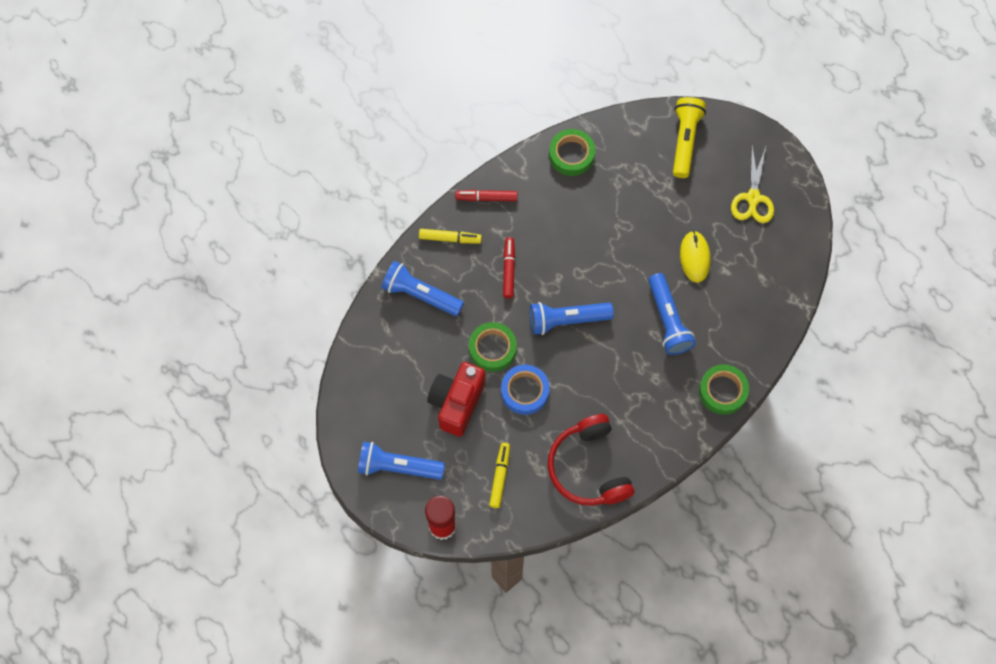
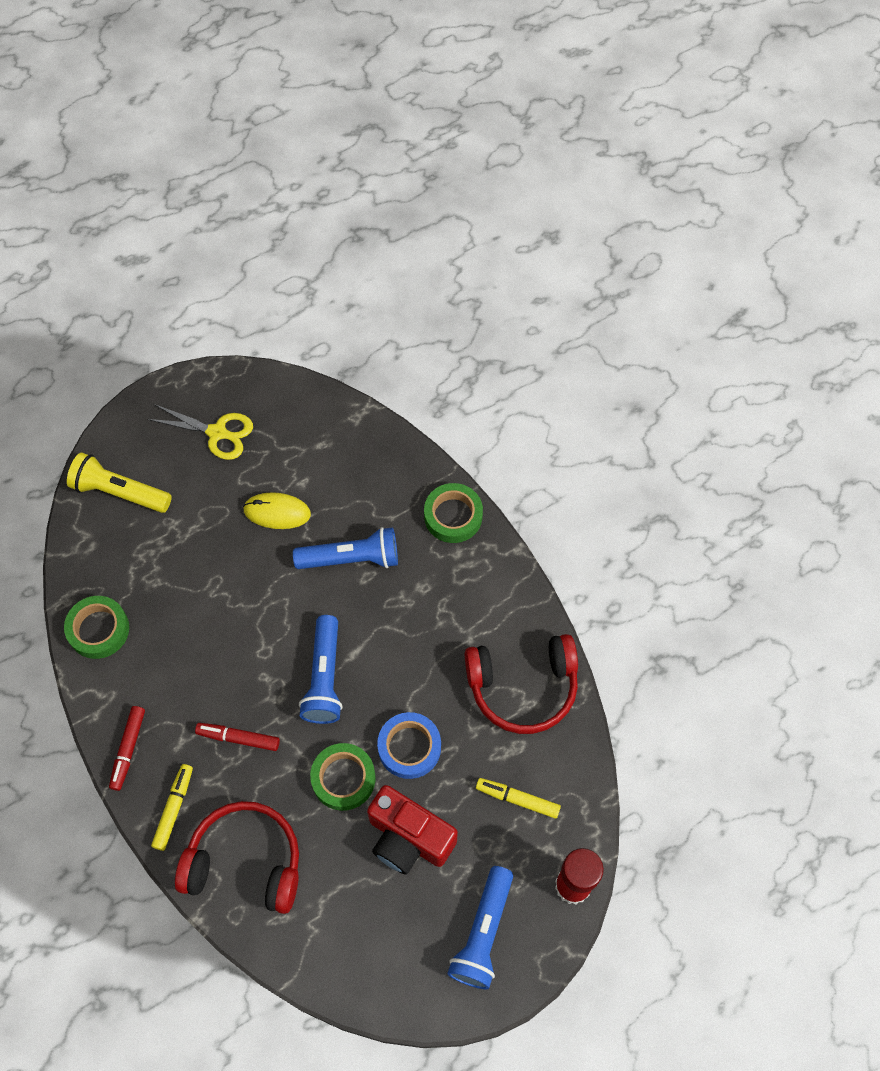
camera: 80 degrees left, 5 degrees down
(420, 294) = (245, 862): blue flashlight -> red headphones

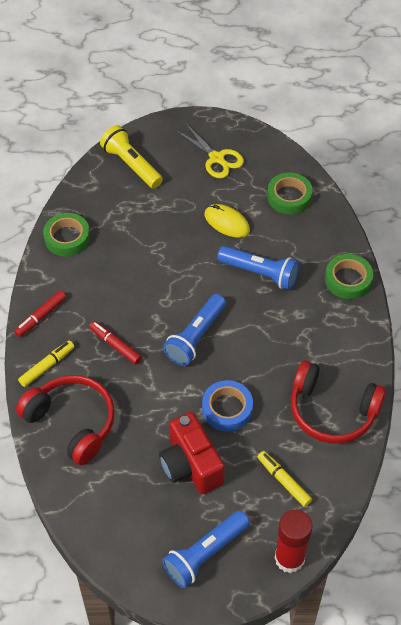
camera: 30 degrees right, 10 degrees down
(343, 778) = (169, 405): green tape -> green tape (289, 197)

